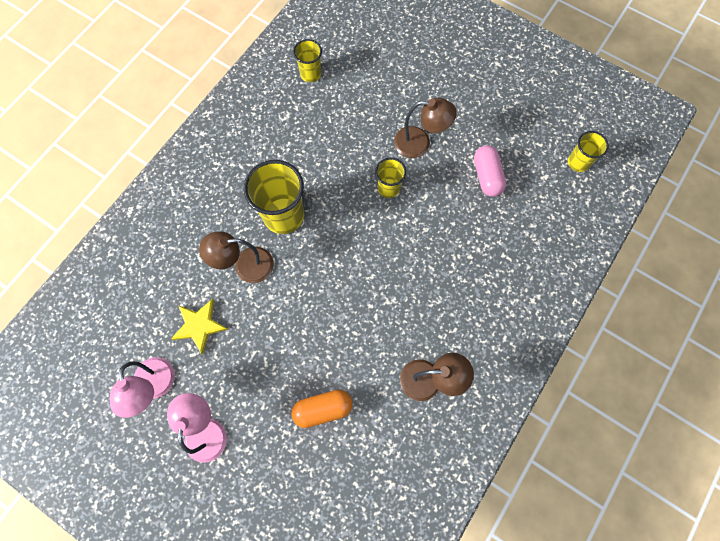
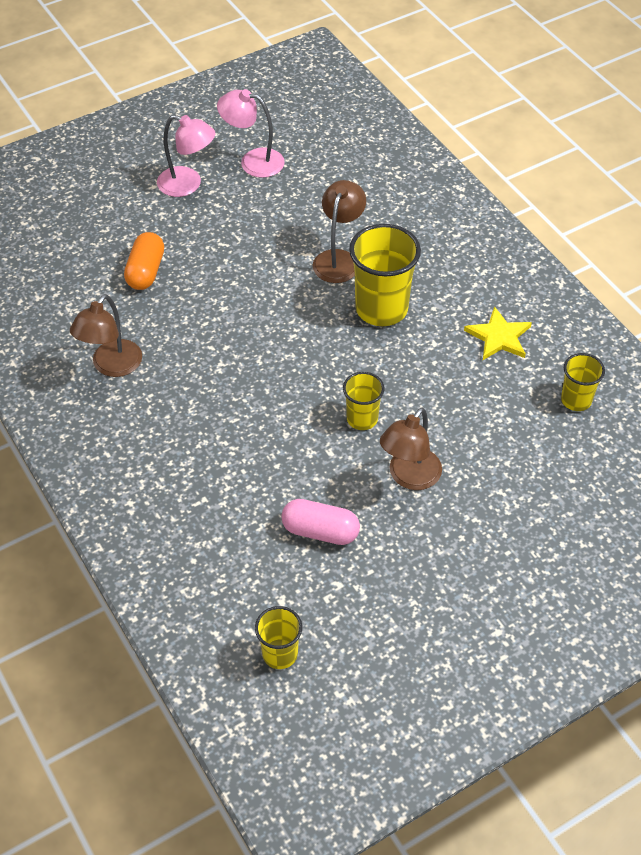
camera: 115 degrees right, 20 degrees down
(199, 325) = (294, 206): yellow star -> yellow star (499, 337)

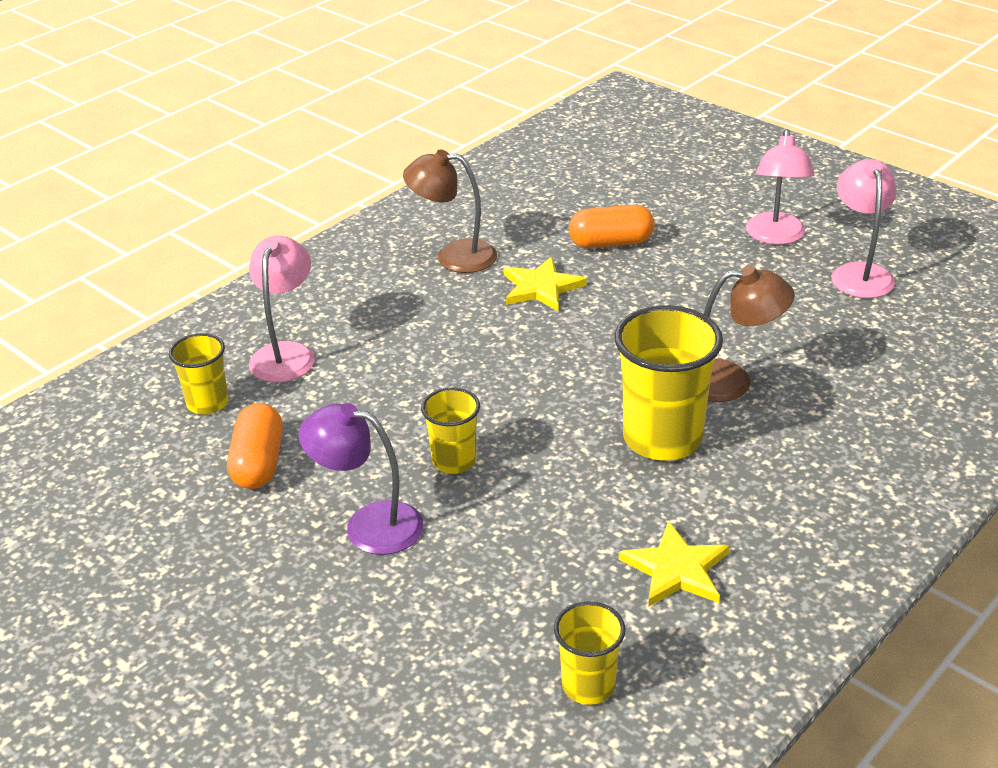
camera: 75 degrees right, 15 degrees down
(183, 325) = (541, 287): none -> yellow star
(192, 496) = (286, 353): none -> pink lamp
(280, 654) = (73, 469): yellow cup -> yellow cup (208, 403)
(320, 531) = (258, 463): pink capsule -> orange capsule
(409, 477) = (368, 525): brown lamp -> purple lamp

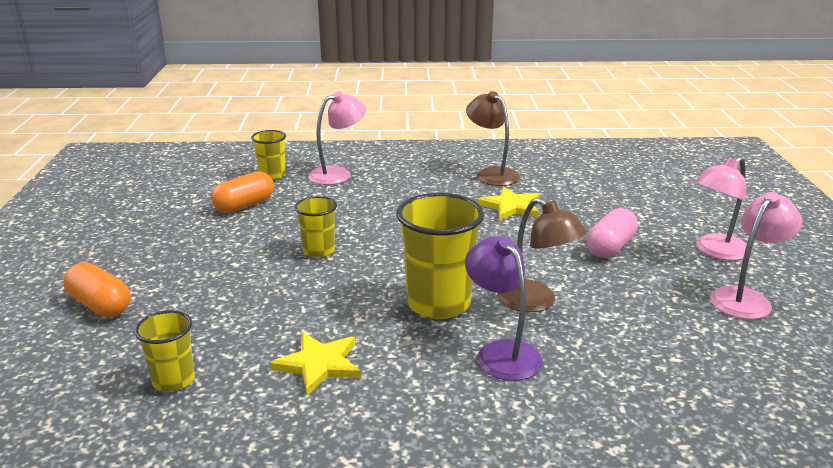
camera: 45 degrees right, 10 degrees down
(368, 525) = (233, 252): purple lamp -> purple lamp (501, 352)
(611, 243) = (593, 206): orange capsule -> orange capsule (100, 305)
(695, 283) = (610, 247): none -> pink capsule

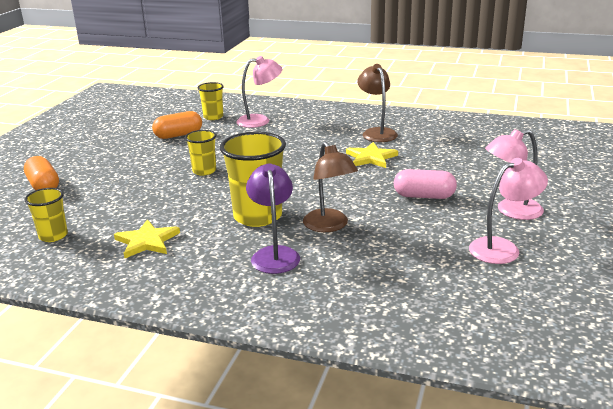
camera: 20 degrees right, 0 degrees up
(610, 247) = (424, 196): pink capsule -> pink capsule turned 45 degrees clockwise

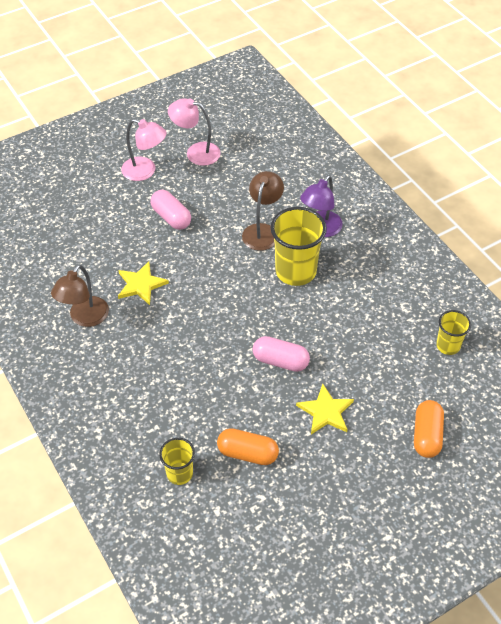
camera: 140 degrees left, 25 degrees up
(147, 241) = (387, 294): yellow star -> yellow star (325, 411)
(204, 171) = (280, 361): yellow cup -> pink capsule
(260, 121) = (147, 424): pink lamp -> none

